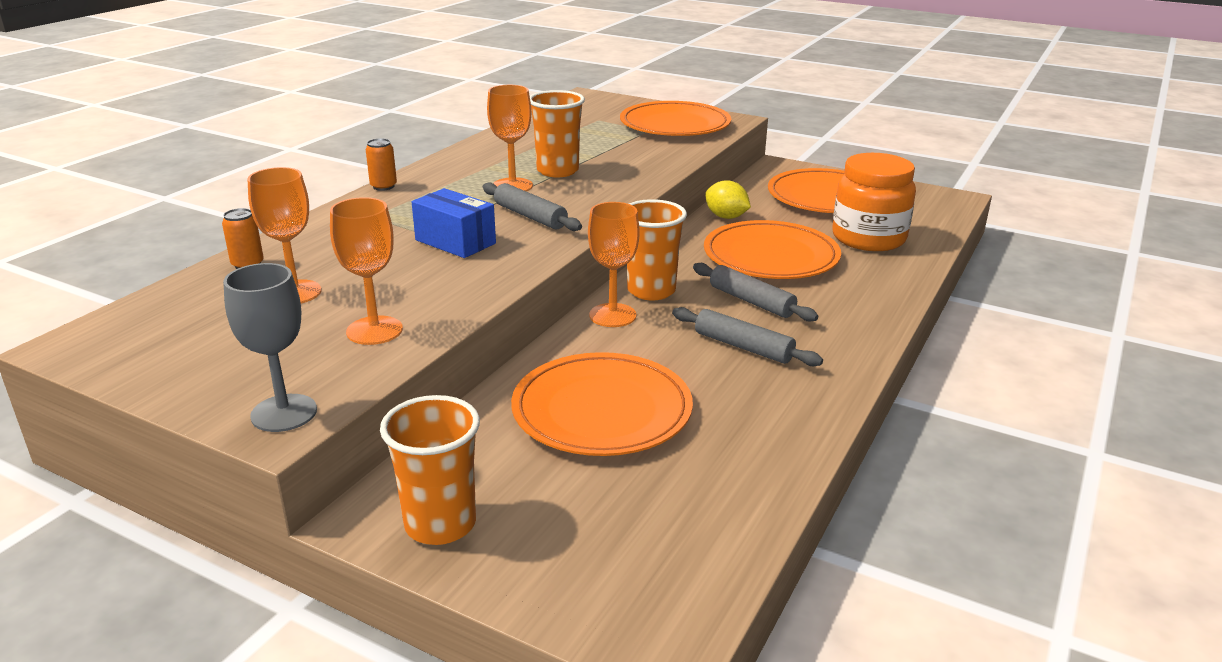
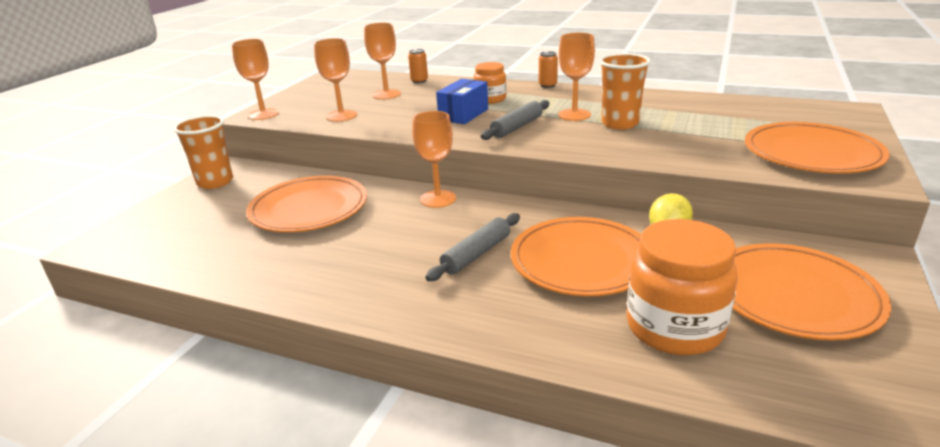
camera: 85 degrees right, 0 degrees up
(284, 413) = (263, 114): grey goblet -> orange goblet
(406, 222) = (490, 99): none -> orange jar
(651, 291) = (483, 209): orange cup -> none
(743, 347) = (393, 254): grey rolling pin -> none

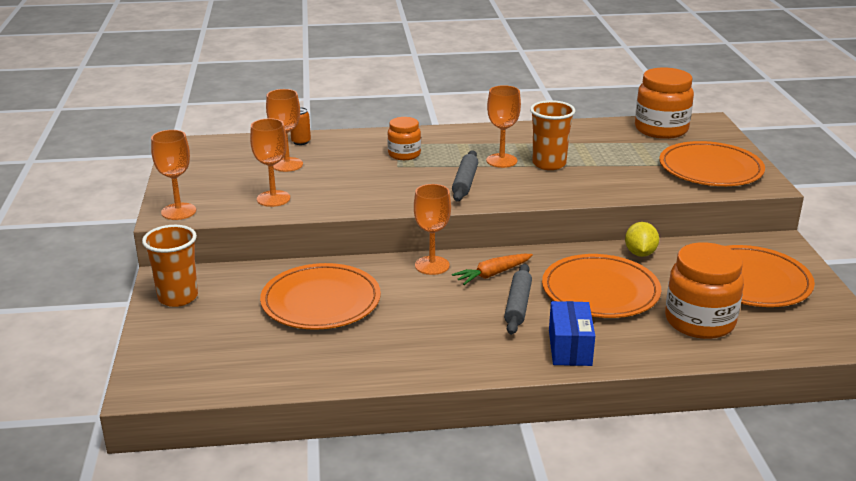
camera: 30 degrees left, 0 degrees up
(463, 114) = (399, 176): blue box -> blue box (570, 348)
(485, 219) = (492, 274): none -> orange carrot
(547, 85) = (441, 129): orange can -> none
(782, 110) = (661, 129): none -> orange jar

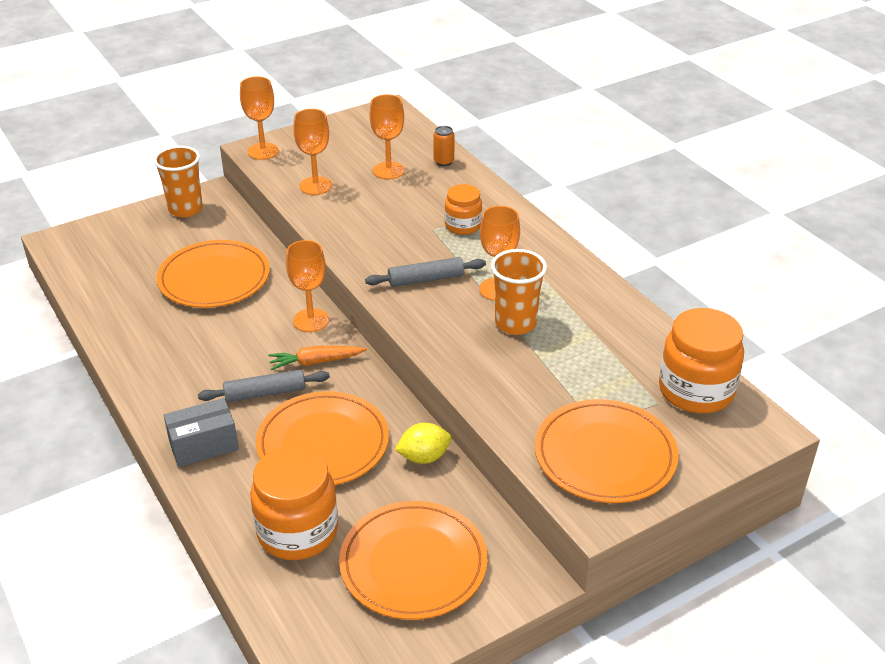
camera: 65 degrees right, 10 degrees up
(492, 274) = (315, 362): orange carrot -> orange carrot turned 45 degrees counterclockwise
(570, 348) = (203, 445): blue box -> grey box

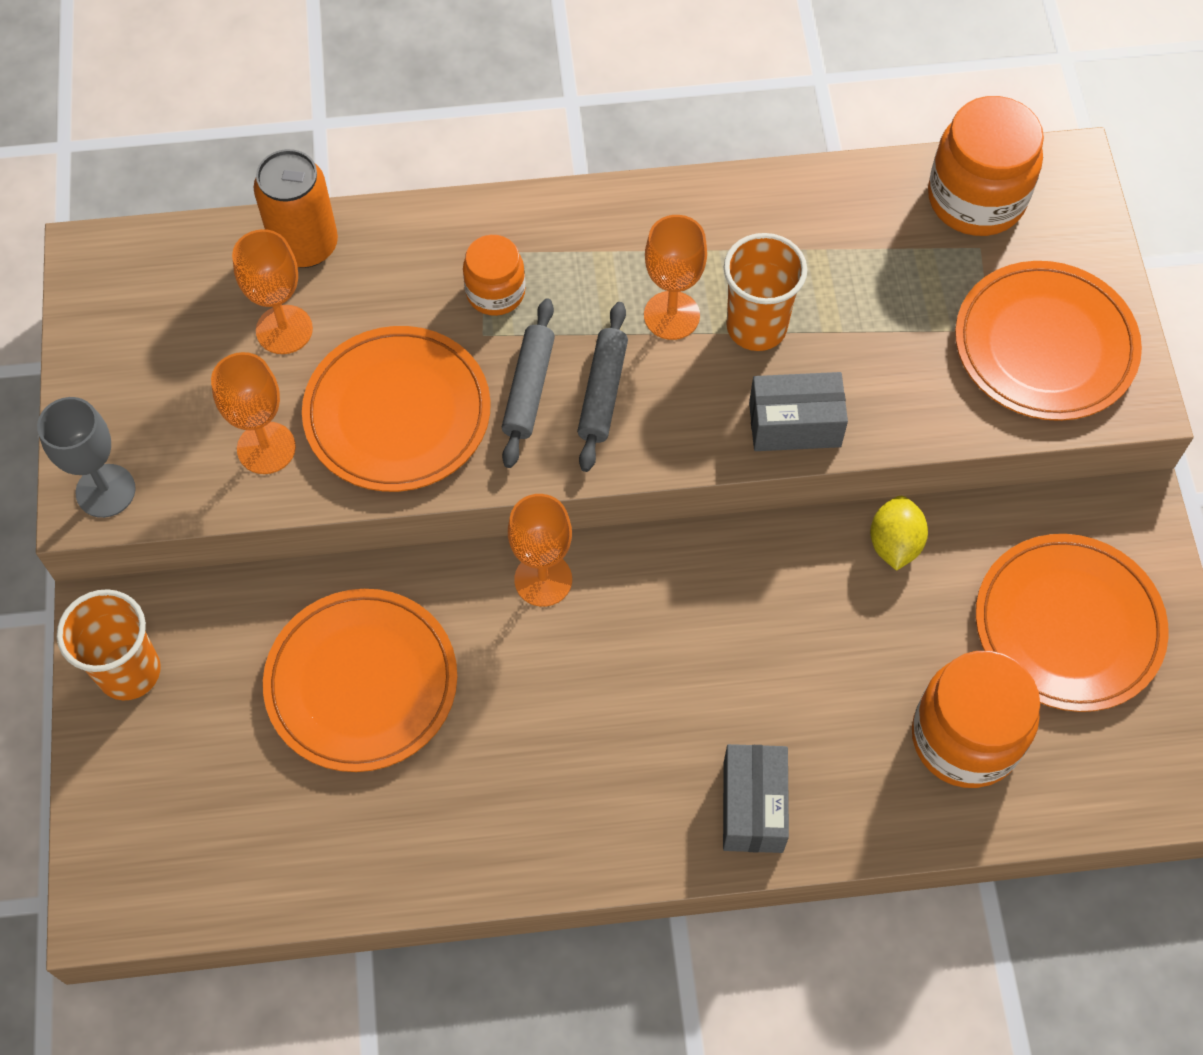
camera: 65 degrees left, 25 degrees up
(263, 151) = (105, 491): orange goblet -> grey goblet
(265, 393) = (679, 693): grey rolling pin -> grey rolling pin (528, 389)
(315, 362) = (643, 605): orange carrot -> none
(323, 443) = (816, 653): orange plate -> orange plate (397, 413)
(443, 162) = (305, 245): orange can -> orange can, size x1.88
(457, 358) = (794, 424): none -> grey box

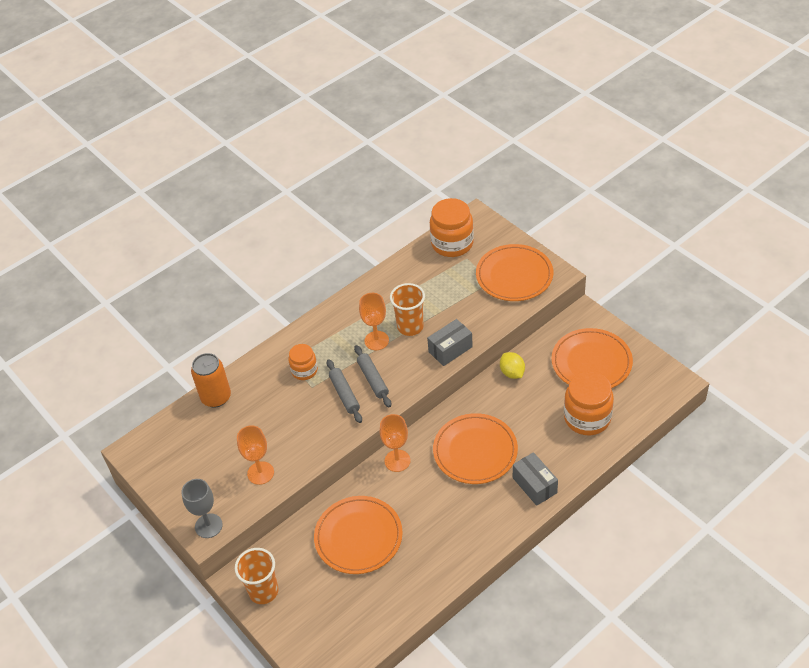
camera: 30 degrees left, 15 degrees down
(284, 330) = (232, 430): orange goblet -> none
(397, 413) = (301, 431): orange plate -> orange plate (475, 451)

